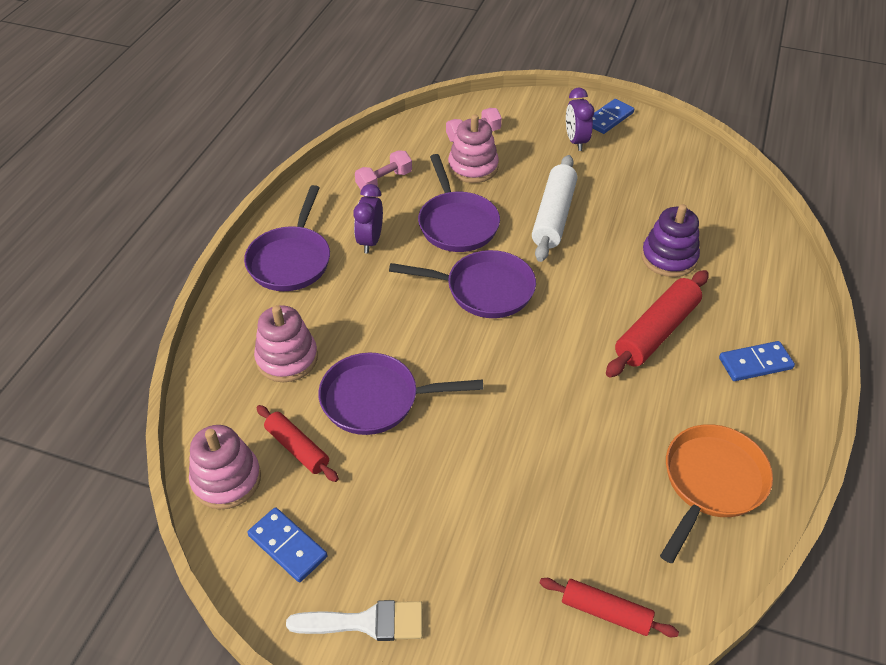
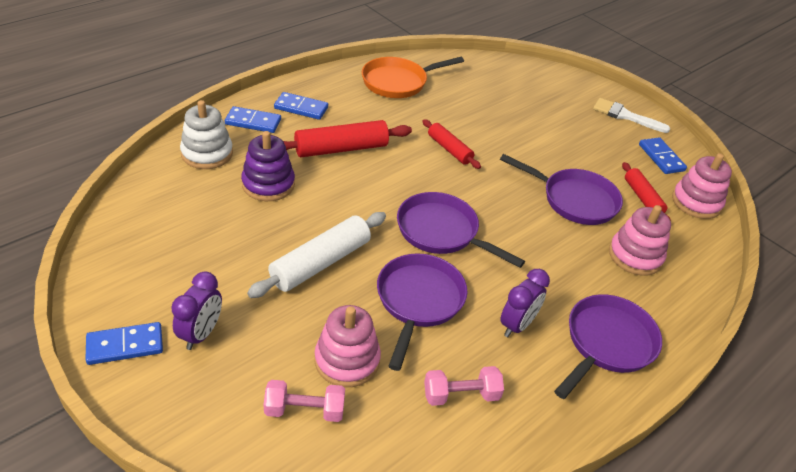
camera: 155 degrees left, 5 degrees down
(606, 612) = (500, 73): red rolling pin -> red rolling pin (449, 149)
(754, 259) = (207, 153): none -> white stacking toy
(770, 316) = (253, 122): none -> blue domino

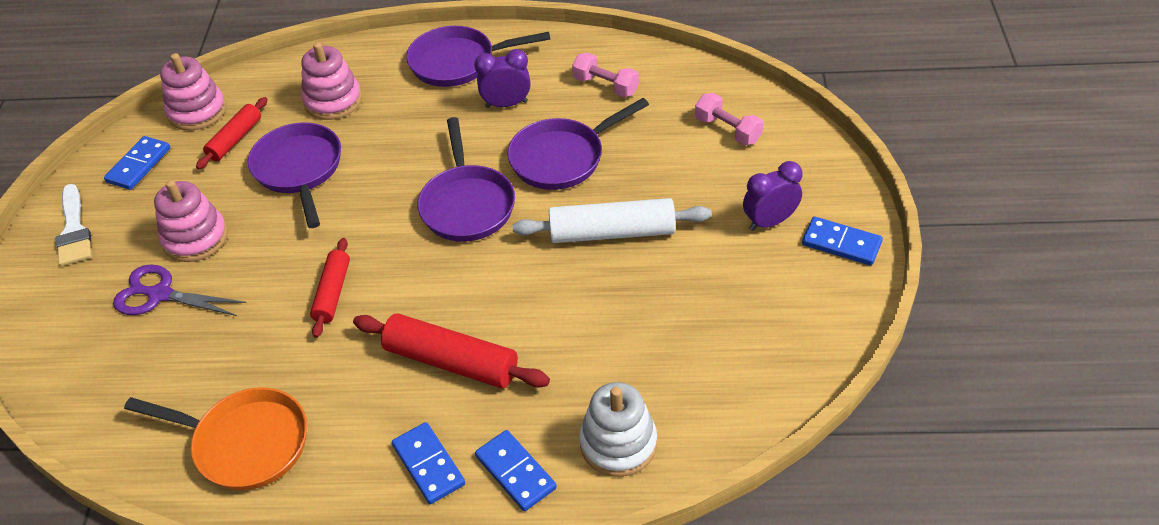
camera: 130 degrees left, 5 degrees up
(268, 184) = (583, 353): purple stacking toy -> none
(347, 360) = (666, 145): pink stacking toy -> pink stacking toy (195, 238)
(532, 111) = (160, 295): none -> purple scissors

